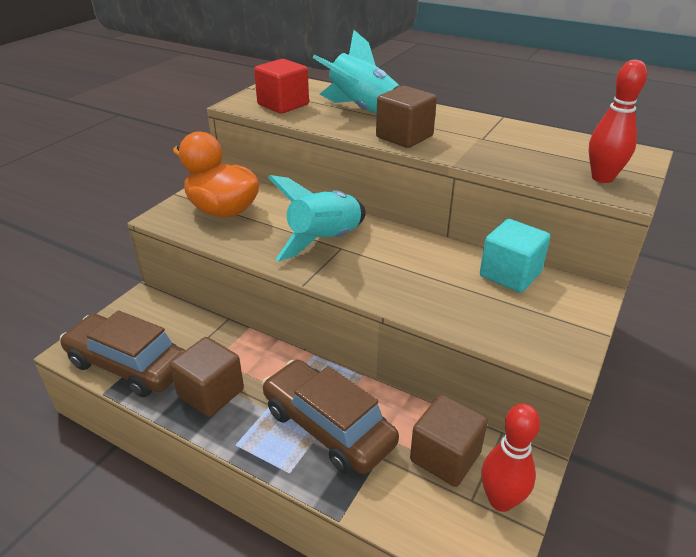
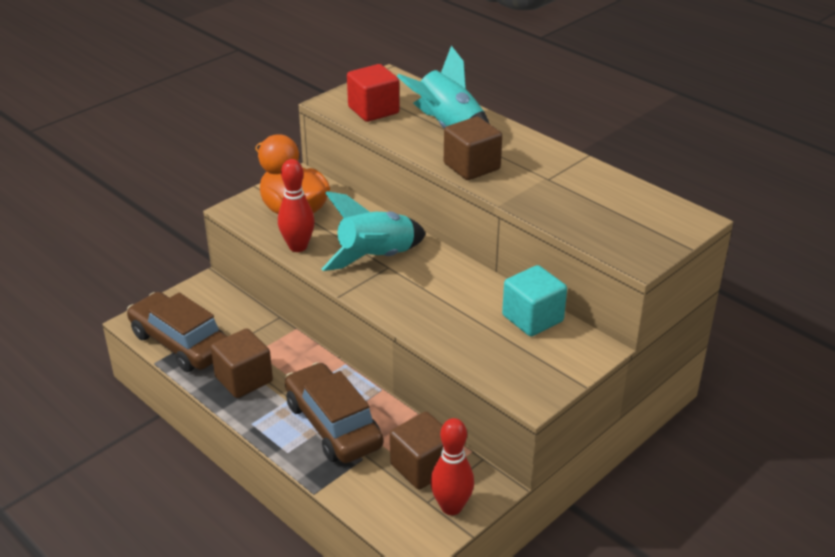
camera: 15 degrees right, 0 degrees up
(602, 178) = (631, 240): red bowling pin -> red bowling pin (298, 247)

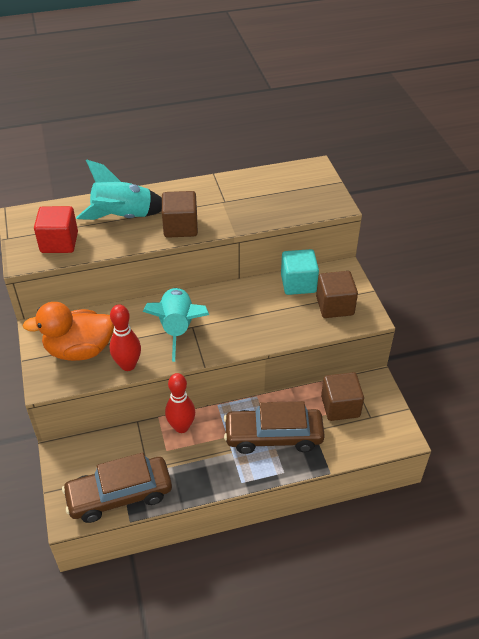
camera: 60 degrees left, 10 degrees up
(244, 379) = (191, 469): brown cube -> brown cube (335, 306)
(451, 507) = (381, 407): red bowling pin -> red bowling pin (181, 427)

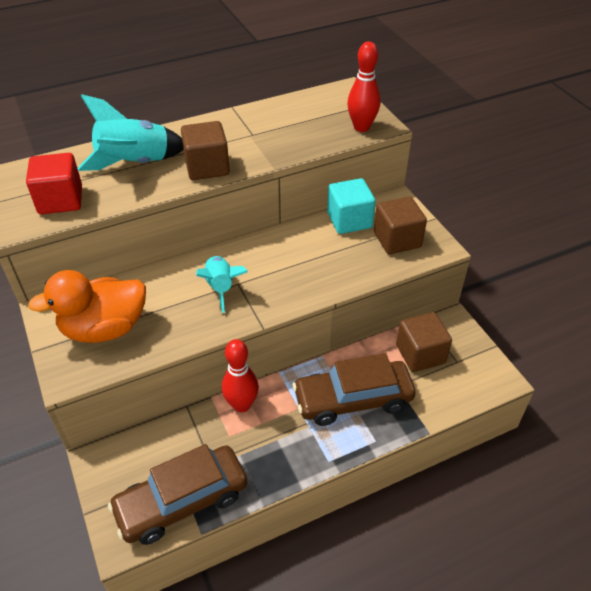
camera: 10 degrees left, 0 degrees up
(128, 365) = (169, 339): red bowling pin -> red bowling pin (361, 127)
(177, 328) = (220, 287): turquoise rocket -> turquoise rocket, size x0.66

